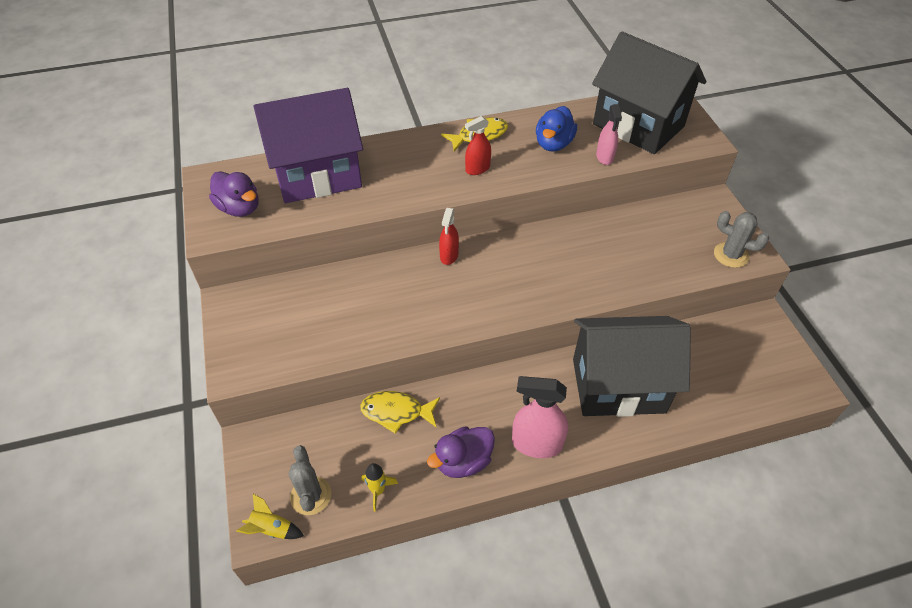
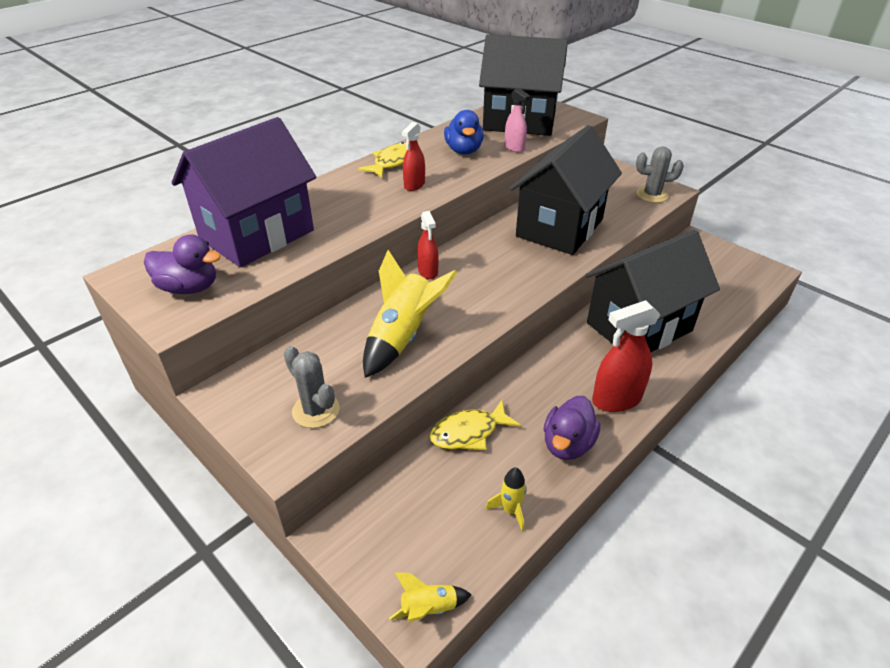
camera: 30 degrees left, 10 degrees down
(311, 496) = (445, 552): grey cactus -> grey cactus (316, 410)
(382, 310) = (402, 337): none -> yellow rocket
(536, 444) = (616, 399): pink spray bottle -> red spray bottle
(602, 257) = (559, 228): none -> black house

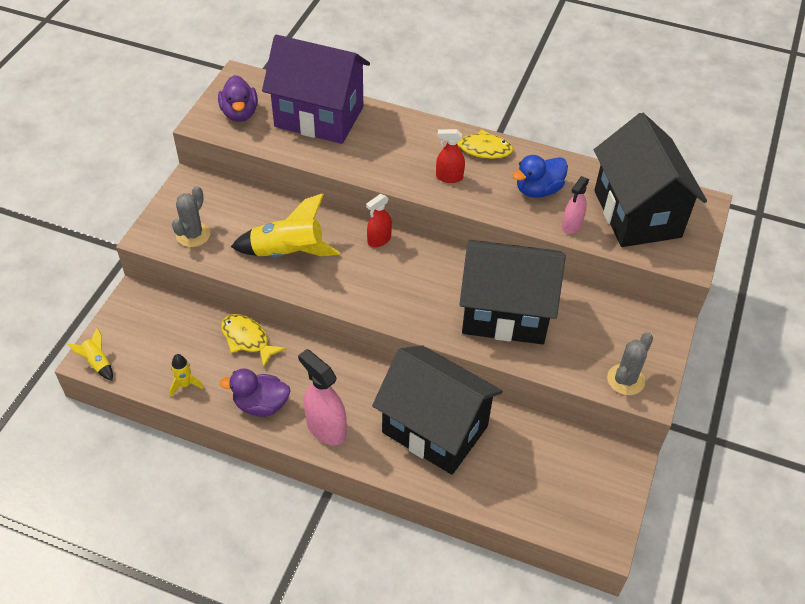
camera: 65 degrees right, 10 degrees up
(616, 399) = (326, 428): red spray bottle -> pink spray bottle
(652, 195) = (625, 380): grey cactus -> grey cactus turned 60 degrees clockwise

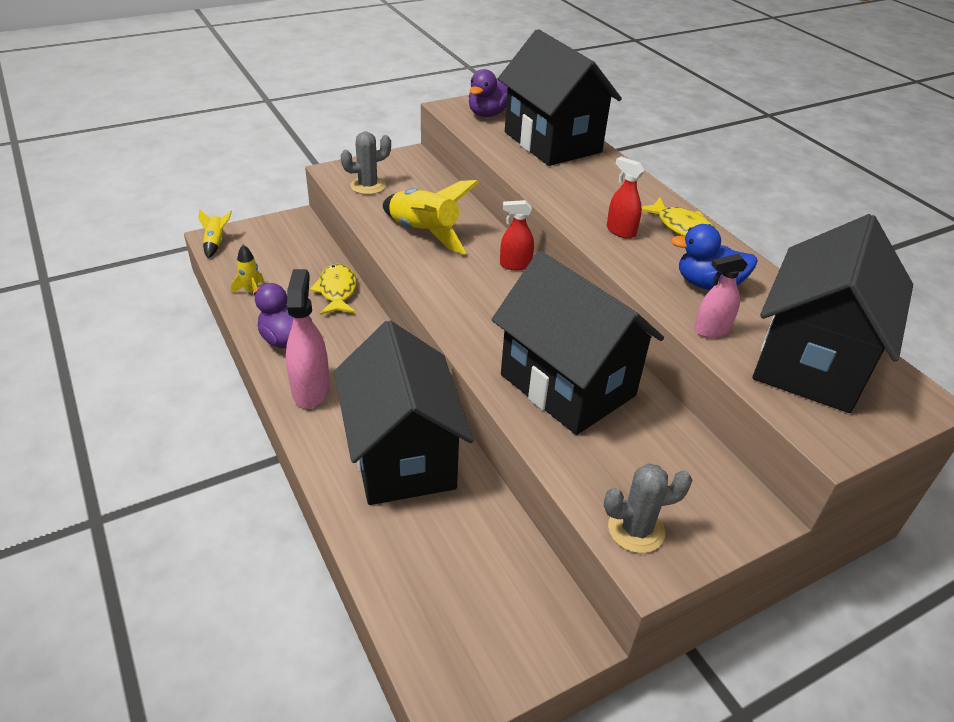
camera: 40 degrees right, 10 degrees down
(319, 116) = (552, 142): purple house -> black house

